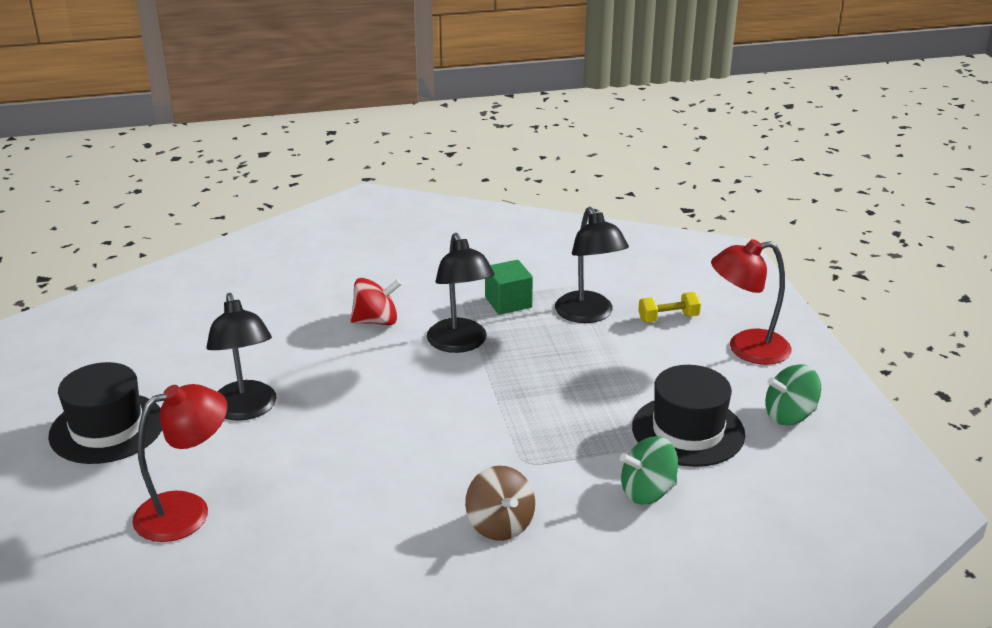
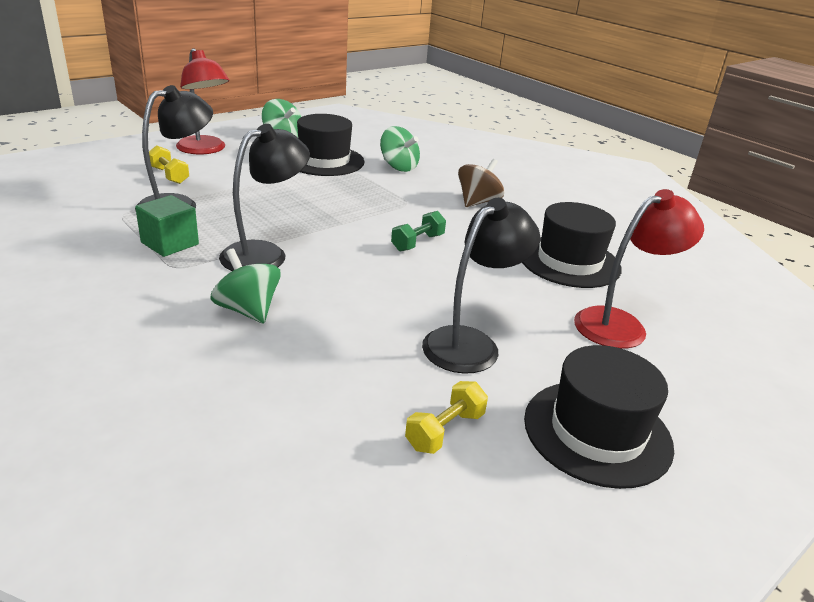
camera: 120 degrees left, 0 degrees up
(177, 366) = (445, 431): none -> yellow dumbbell
(187, 511) = (621, 324): red lamp -> red lamp turned 120 degrees clockwise
(311, 535) = (569, 261): none -> black hat
(376, 321) = (248, 310): red spinning top -> green spinning top
(425, 437) = (417, 243): none -> green dumbbell

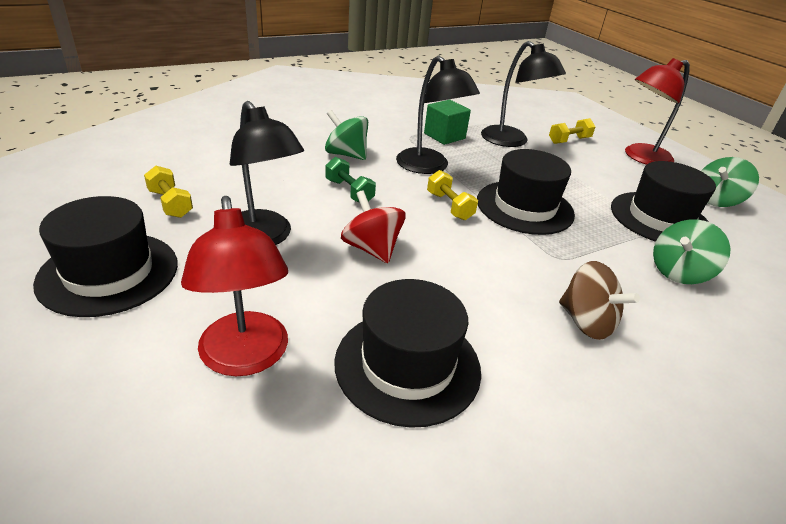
camera: 100 degrees right, 5 degrees up
(248, 310) = (346, 154): green spinning top -> green spinning top turned 120 degrees counterclockwise
(333, 209) = (524, 207): none -> black hat
(350, 244) = (449, 206): none -> yellow dumbbell
(417, 243) = (454, 246): green dumbbell -> green dumbbell (349, 191)
(448, 281) = (371, 249): none -> red spinning top

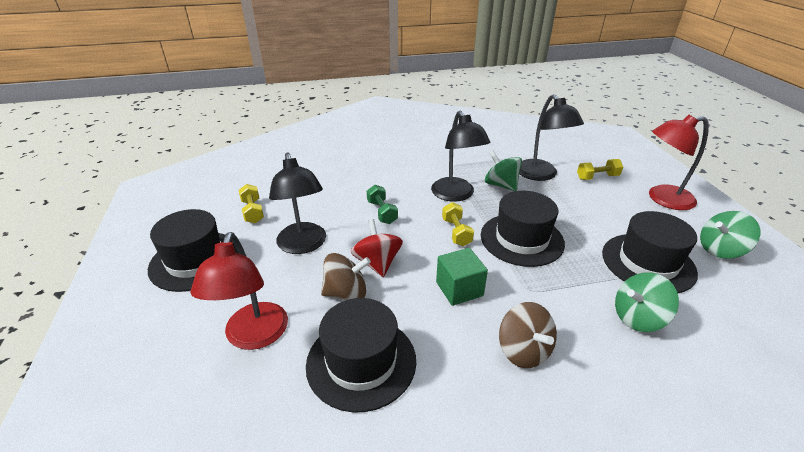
camera: 20 degrees right, 0 degrees up
(346, 154) = (394, 179): green spinning top -> green spinning top (501, 185)
(349, 288) = (346, 293): none -> brown spinning top
(444, 136) = (483, 167): green cube -> green cube (459, 289)

